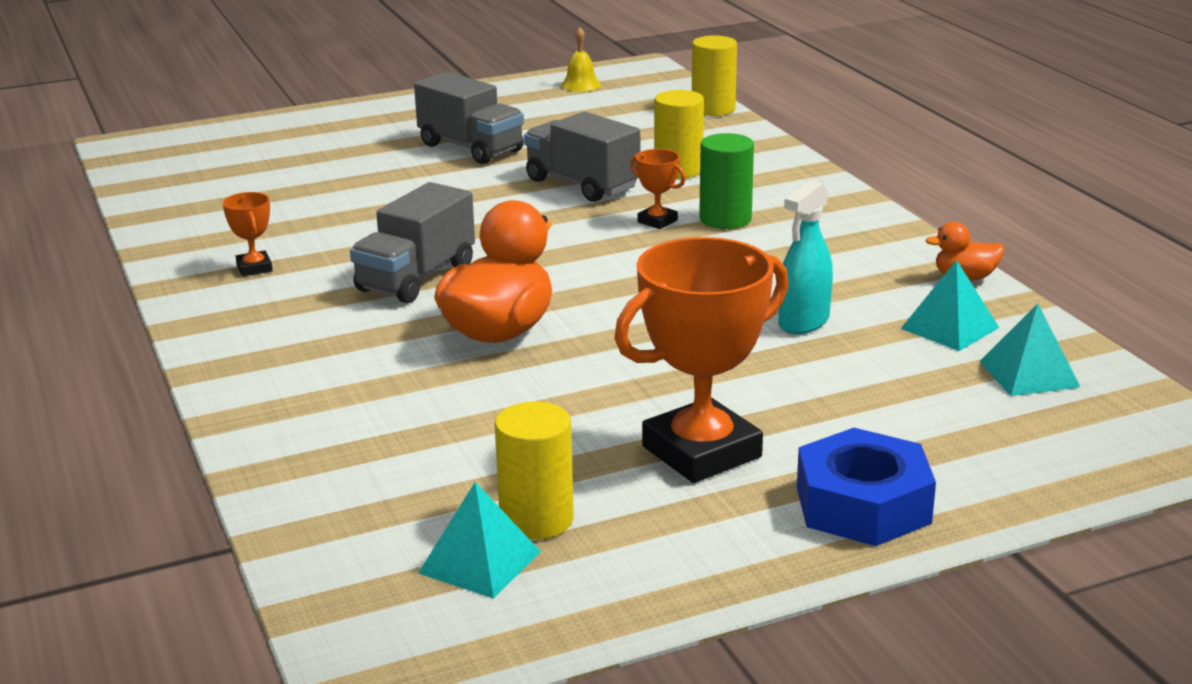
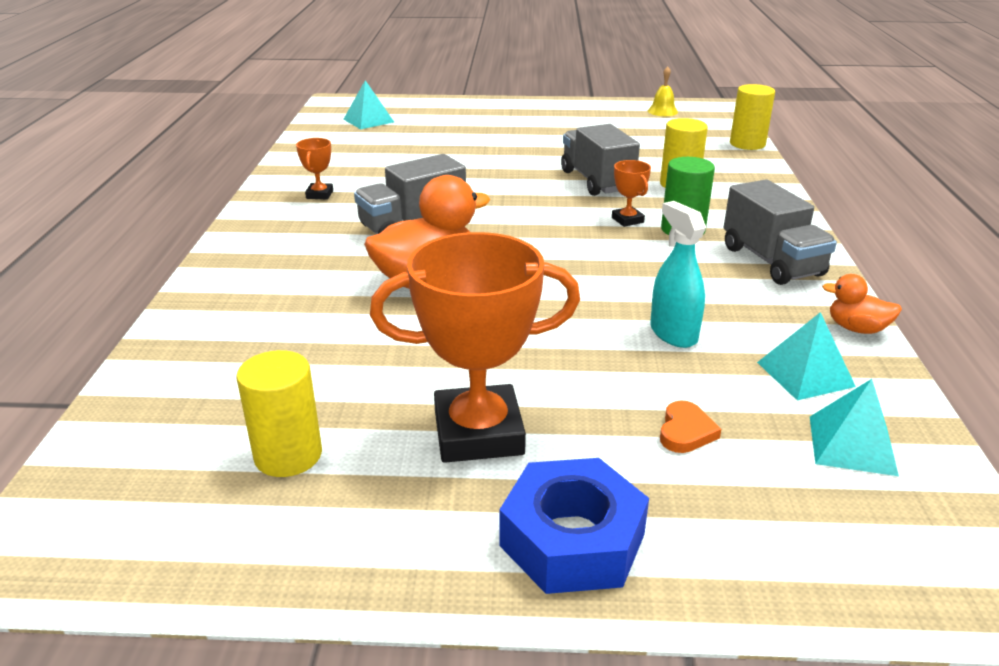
camera: 25 degrees right, 5 degrees up
(471, 148) = (544, 141): grey truck -> grey truck (771, 261)
(479, 562) = (206, 481): turquoise pyramid -> turquoise pyramid (368, 120)
(803, 322) = (673, 333): turquoise spray bottle -> turquoise spray bottle turned 90 degrees clockwise
(885, 400) = (685, 431): none -> orange heart

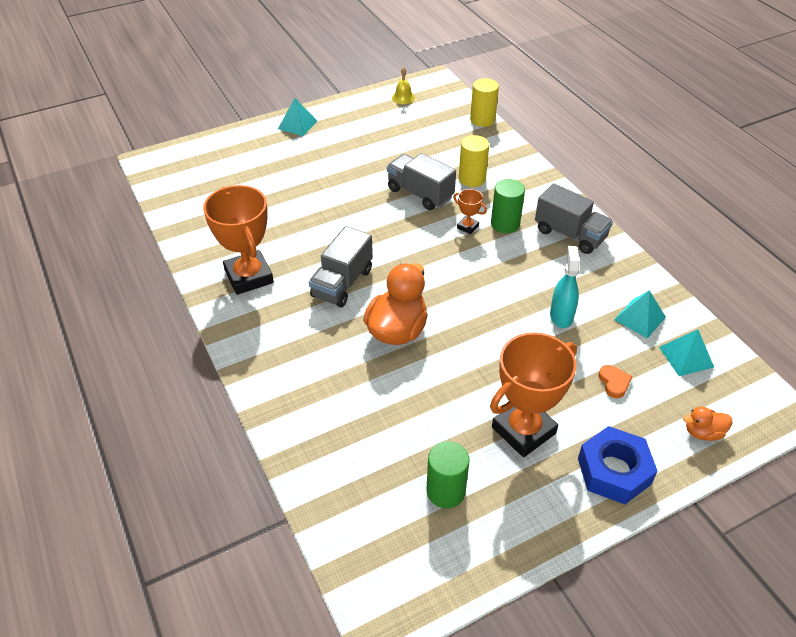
camera: 30 degrees left, 15 degrees up
(288, 455) = (445, 491): yellow cylinder -> green cylinder
(319, 194) = (249, 276): orange trophy -> orange trophy, size x2.26
(368, 120) = (200, 178): turquoise pyramid -> turquoise pyramid (297, 125)
(673, 333) = (561, 316): turquoise spray bottle -> turquoise spray bottle turned 60 degrees clockwise
(856, 329) = (642, 273): orange duck -> orange duck (703, 433)

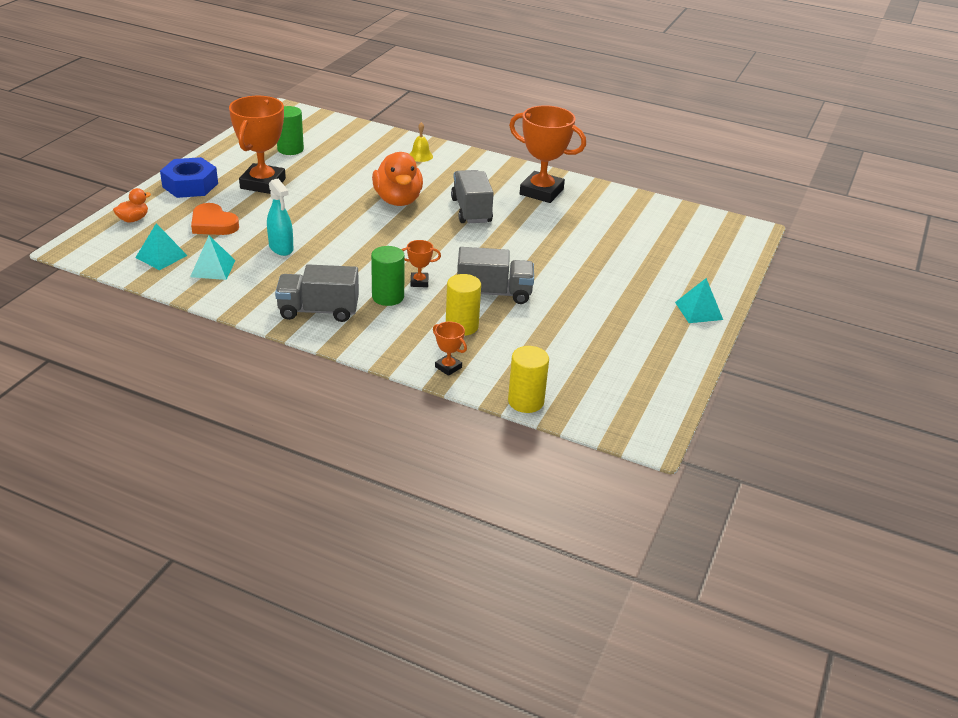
camera: 140 degrees right, 10 degrees down
(403, 97) = (648, 391): yellow bell -> yellow bell (420, 156)
(510, 156) = (448, 367): none -> orange trophy
(614, 382) = (213, 224): orange heart -> orange heart, size x1.70

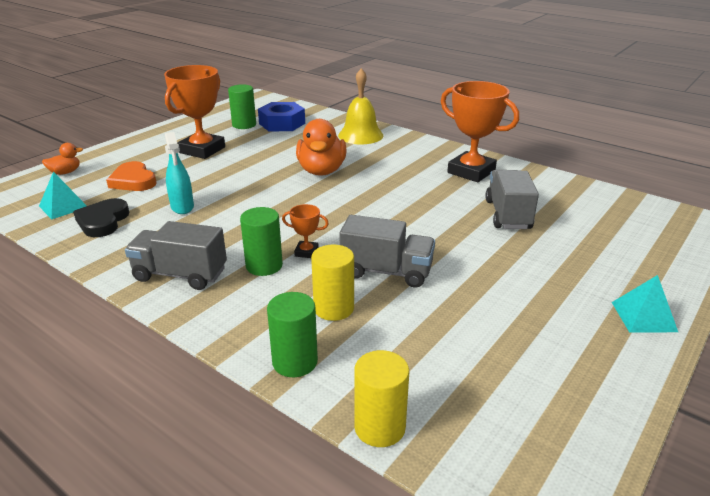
camera: 15 degrees right, 5 degrees down
(190, 185) = (137, 148): blue nut -> blue nut (282, 123)
(212, 268) = (103, 221): turquoise pyramid -> black heart
(420, 156) = (360, 135): yellow bell -> yellow bell, size x1.92
(448, 367) = (295, 362): orange trophy -> green cylinder
(471, 210) = (392, 184): grey truck -> grey truck (508, 215)

